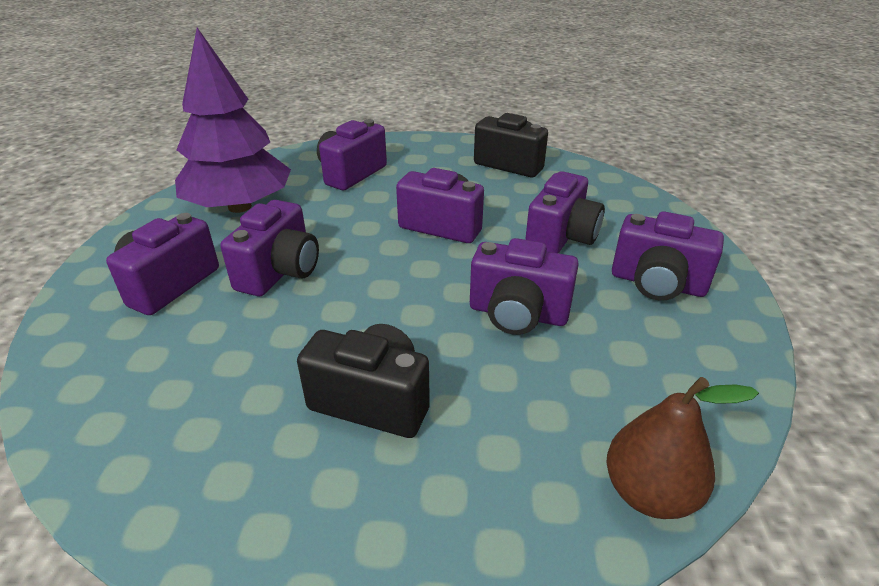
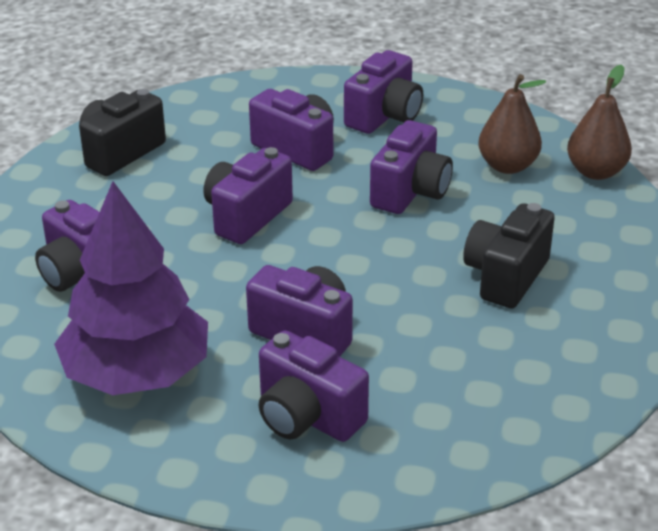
camera: 80 degrees left, 0 degrees up
(612, 390) = (507, 166): none -> brown pear

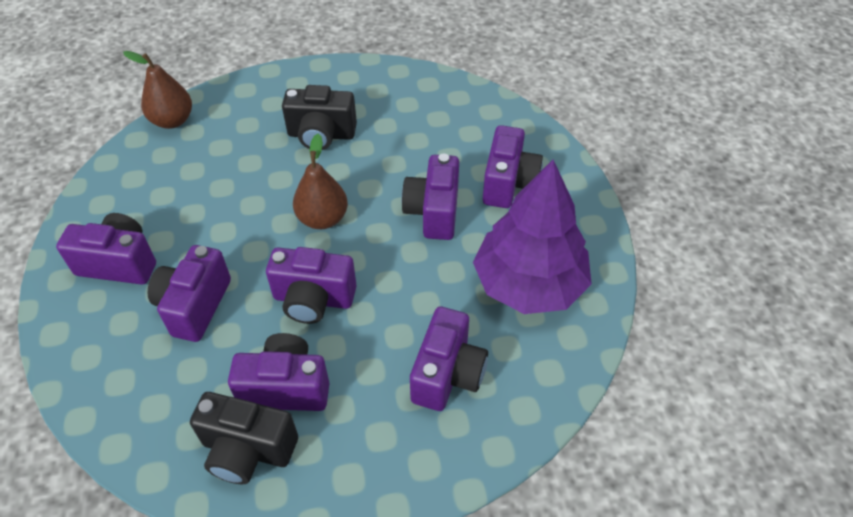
camera: 115 degrees left, 15 degrees up
(410, 192) = (237, 210): purple camera -> purple camera (286, 387)
(507, 166) = (179, 167): brown pear -> brown pear (322, 219)

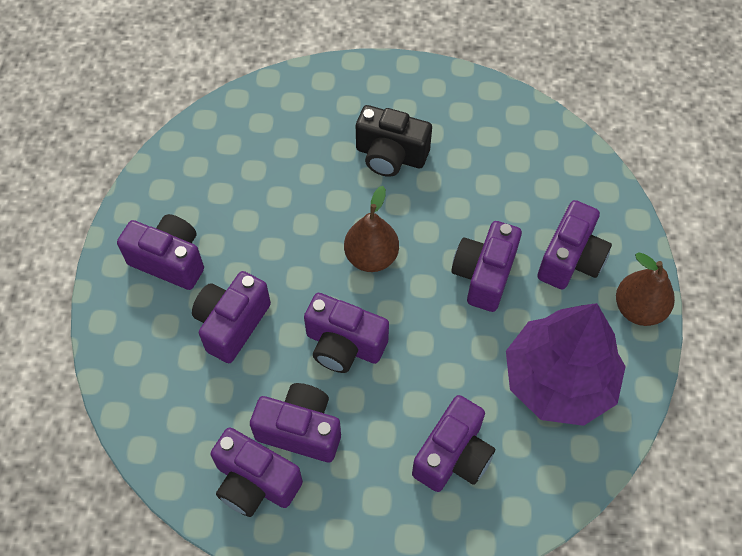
camera: 15 degrees right, 10 degrees up
(172, 121) = (243, 104): brown pear -> brown pear (638, 309)
(247, 450) = (255, 482): black camera -> purple camera

